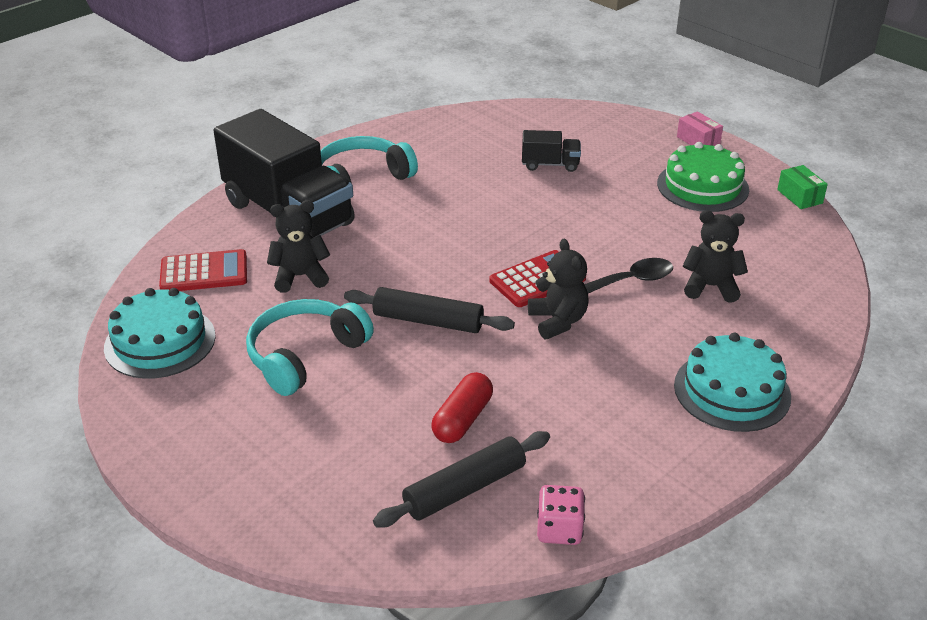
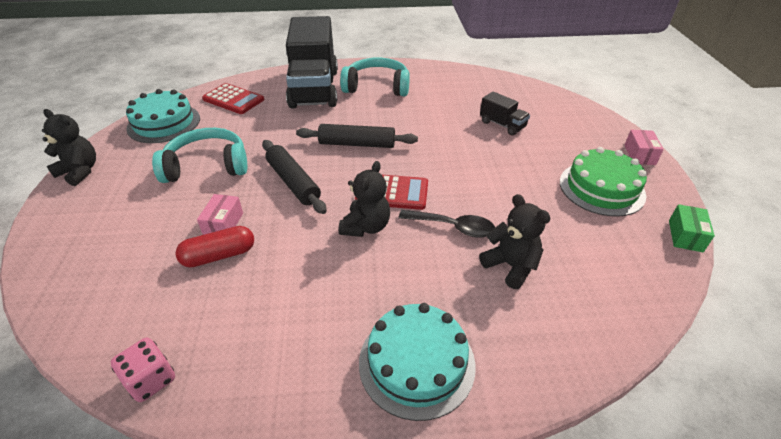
camera: 40 degrees right, 5 degrees up
(300, 276) = (270, 123): black teddy bear -> black teddy bear (80, 171)
(421, 394) = (223, 224): none -> pink box
(464, 489) = (151, 303): black rolling pin -> black rolling pin (357, 144)

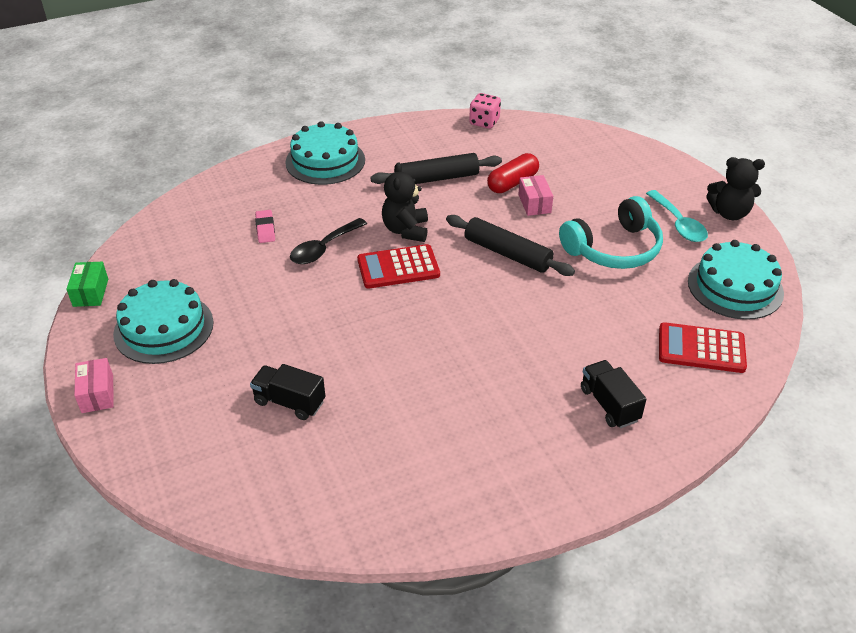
camera: 160 degrees right, 0 degrees up
(131, 173) = (678, 224): none -> turquoise spoon
(314, 88) = (609, 404): black truck -> black truck, size x0.43
(357, 144) = (473, 317): black rolling pin -> black rolling pin (436, 178)
(377, 87) = (514, 438): turquoise headphones -> none
(453, 227) = (324, 248): black spoon -> black spoon turned 45 degrees counterclockwise
(510, 266) = (265, 229): black teddy bear -> pink eraser
(601, 188) = (163, 328): green cake -> turquoise cake

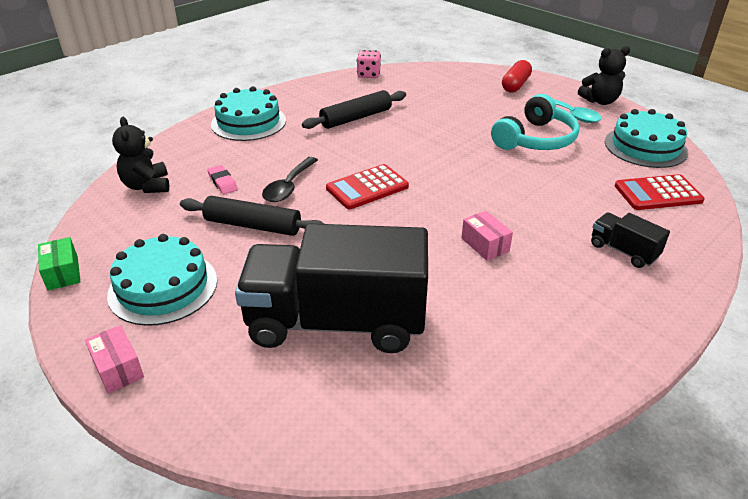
camera: 20 degrees left, 5 degrees down
(289, 402) = (336, 322): black truck -> black truck, size x2.35
(406, 230) = (355, 159): black teddy bear -> black teddy bear (147, 186)
(507, 253) = (454, 159): black rolling pin -> black rolling pin (253, 225)
(512, 183) = (421, 110): red capsule -> red capsule (515, 85)
(534, 203) = (449, 121): pink box -> pink box (485, 245)

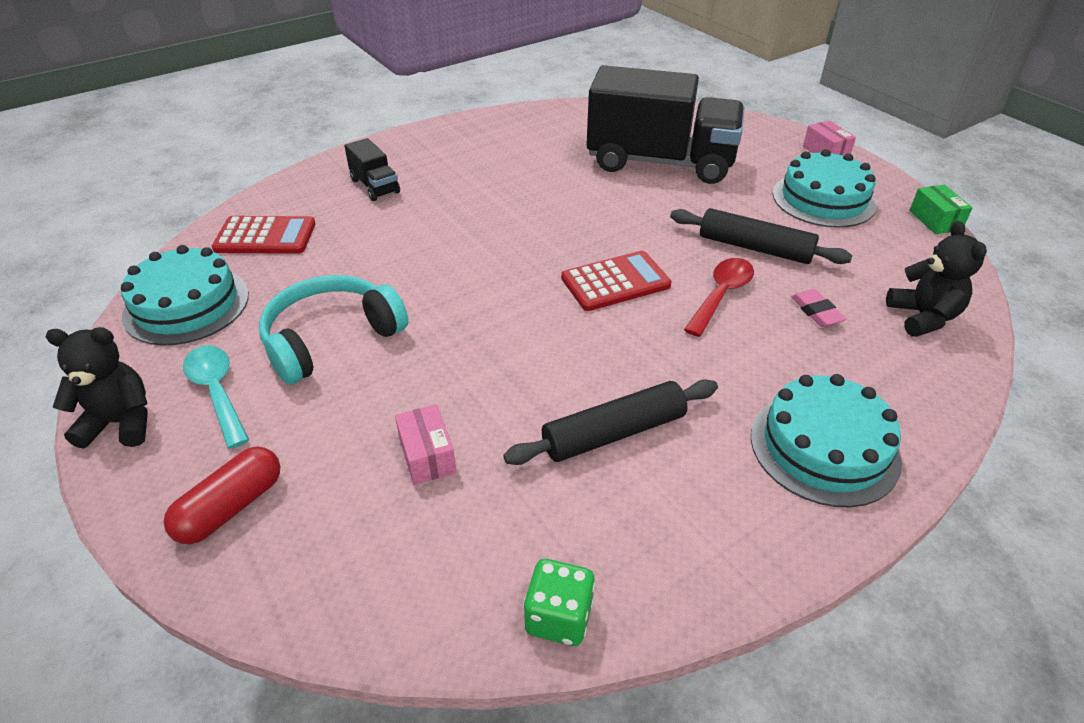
camera: 170 degrees left, 5 degrees up
(288, 186) = (721, 295): black spoon -> red spoon
(369, 75) = (558, 617): pink dice -> green dice
(485, 245) = (505, 204): pink box -> pink box (427, 455)

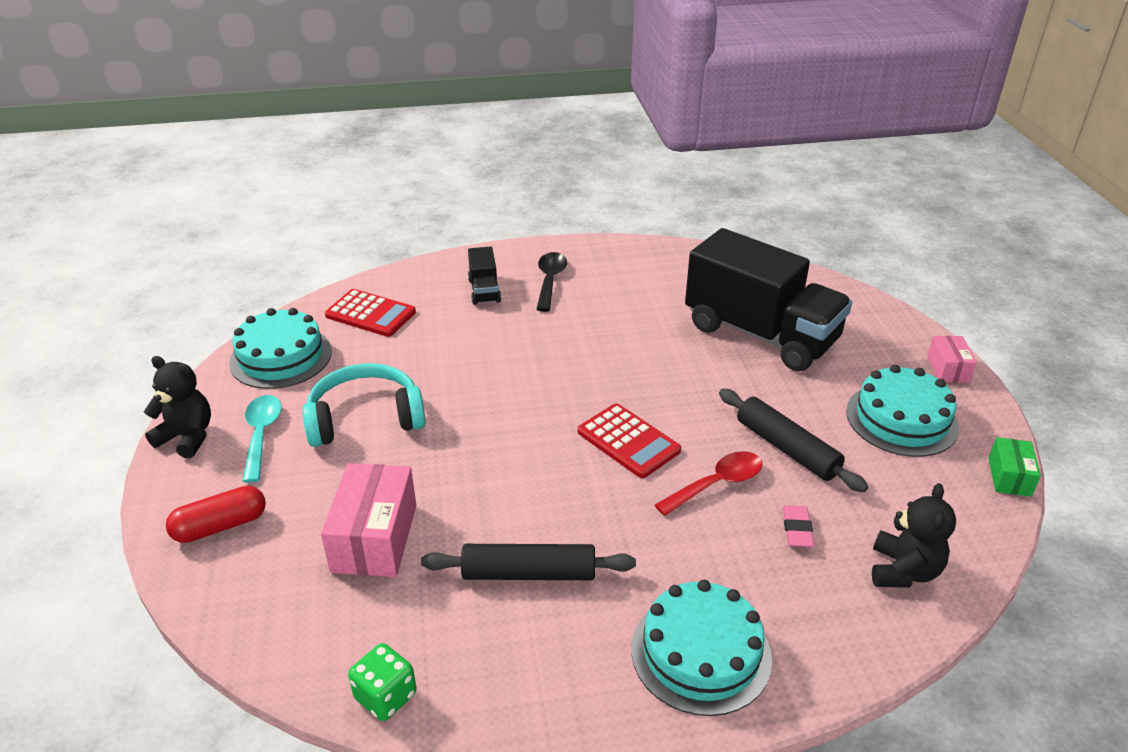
camera: 25 degrees right, 5 degrees down
(427, 455) = (374, 538): pink box -> pink box, size x1.80
(435, 162) = (550, 280): none -> black spoon
(615, 282) = (628, 441): red calculator -> red calculator turned 45 degrees clockwise

